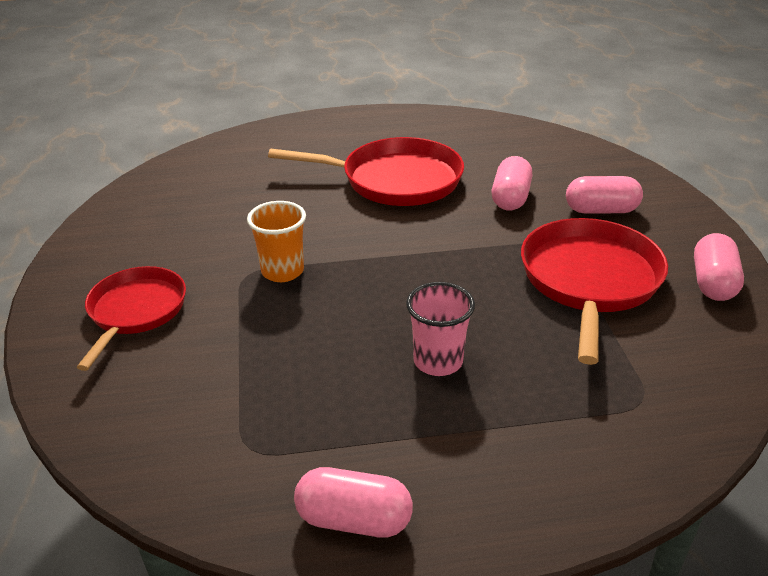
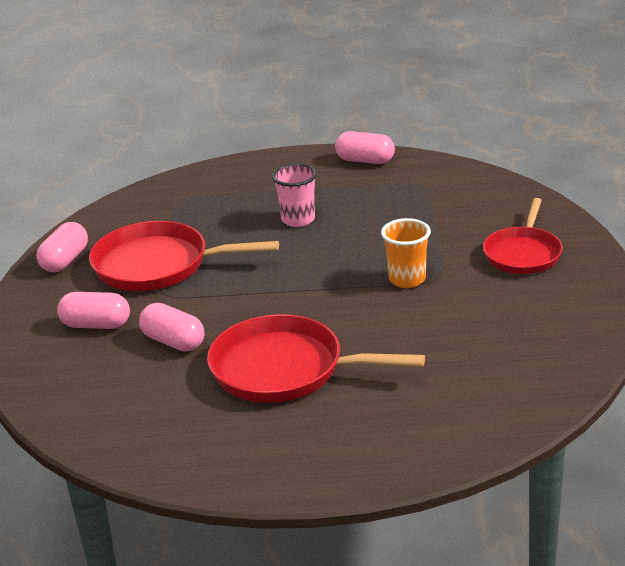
camera: 170 degrees left, 5 degrees down
(510, 198) = (173, 342): pink capsule -> pink capsule turned 75 degrees counterclockwise
(589, 280) = (157, 265): red pan -> red pan turned 75 degrees clockwise

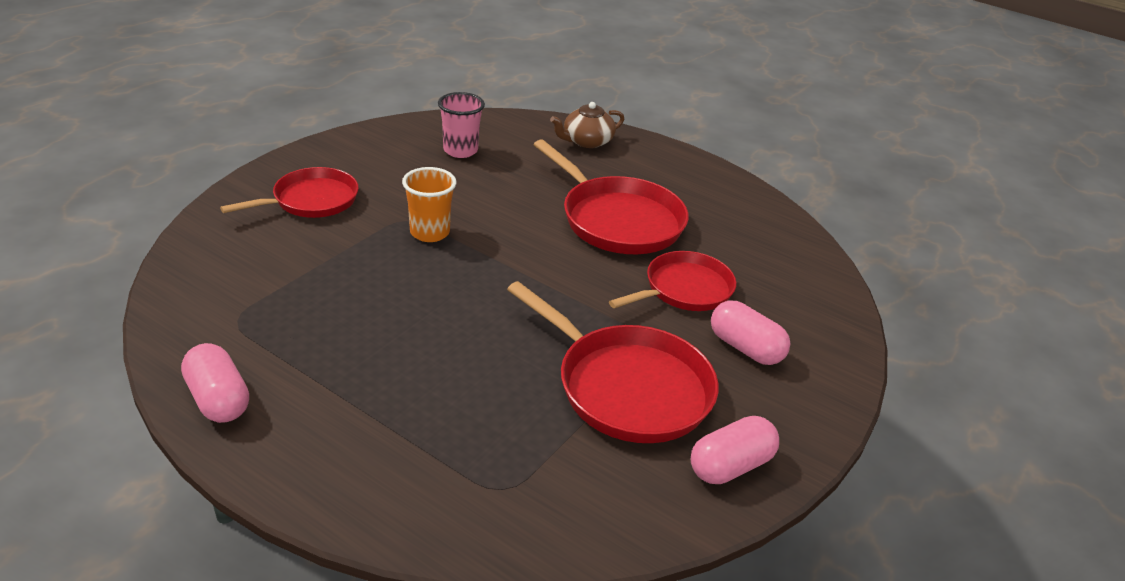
camera: 150 degrees left, 5 degrees up
(173, 342) = (684, 289): pink capsule -> red pan
(298, 219) = (419, 356): pink cup -> pink cup (460, 150)
(418, 441) = (586, 141): none -> brown teapot

